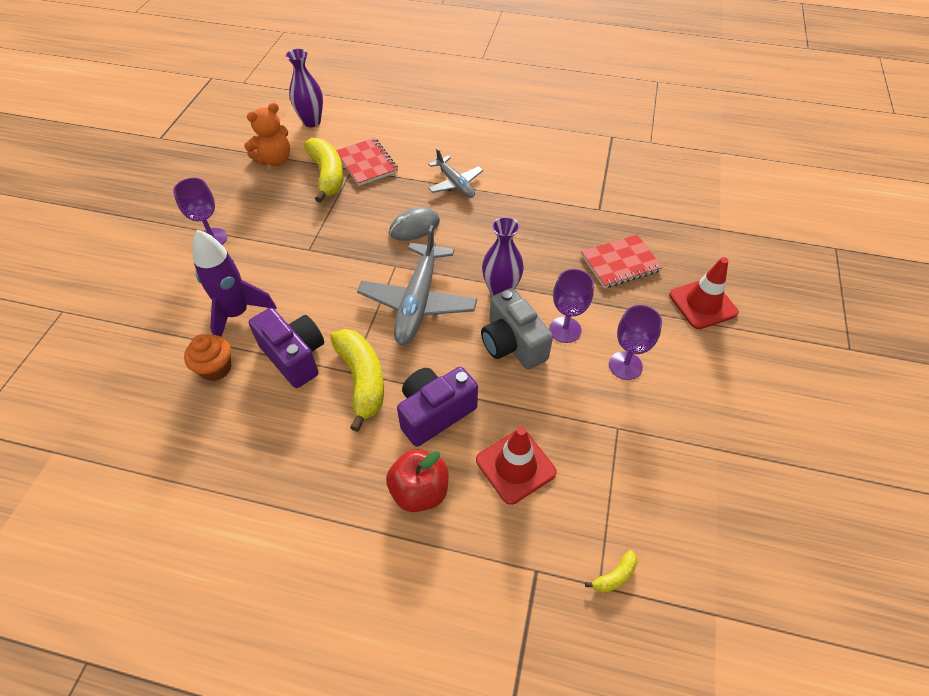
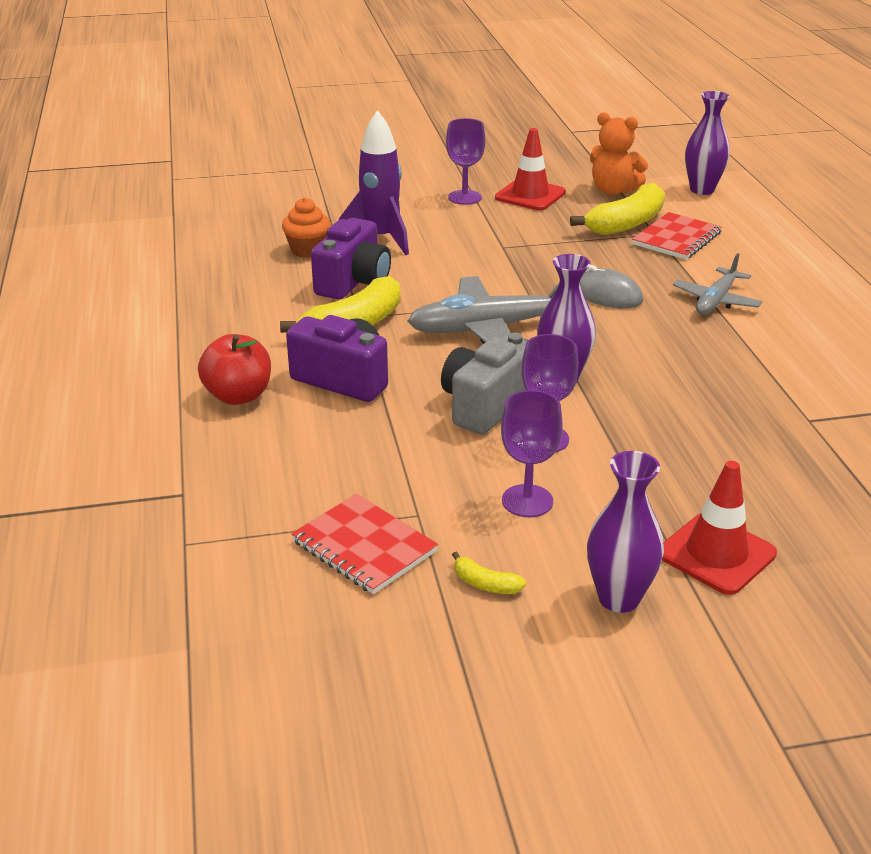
camera: 65 degrees right, 20 degrees down
(515, 466) = (308, 449): red traffic cone -> red traffic cone (530, 195)
(614, 576) = (202, 552): yellow banana -> yellow banana (485, 584)
(620, 263) = (718, 460): red notebook -> red notebook (364, 546)
(727, 362) = (619, 598): none -> purple vase

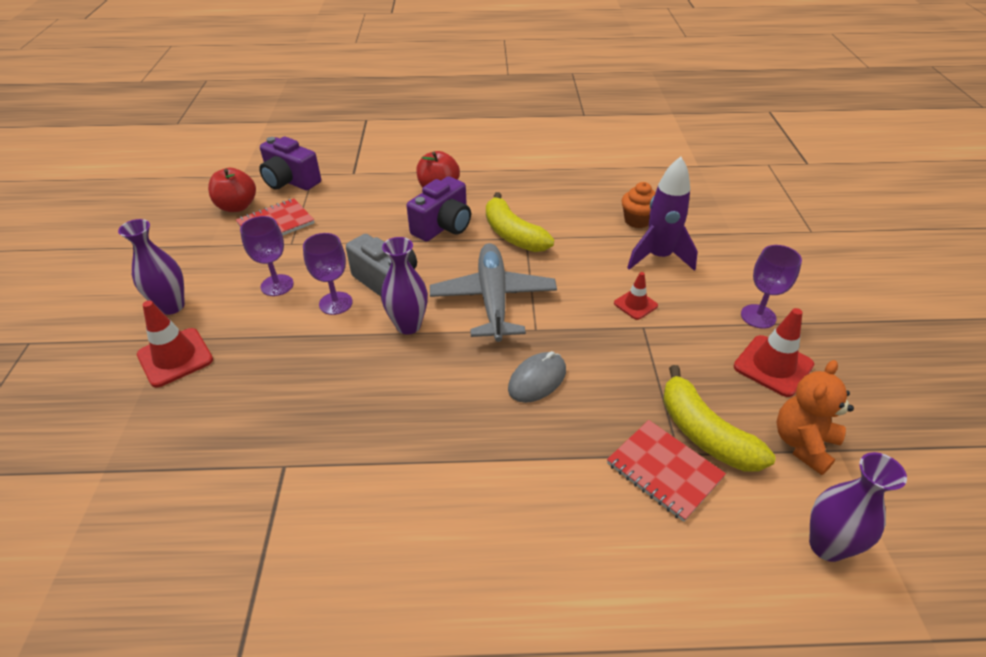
camera: 100 degrees right, 10 degrees up
(313, 615) = (237, 206): none -> red apple
(353, 282) = (580, 238): purple camera -> purple camera (290, 181)
(469, 250) = (635, 304): none -> red traffic cone
(485, 584) = (219, 260): yellow banana -> none
(716, 300) = (511, 463): grey plane -> none

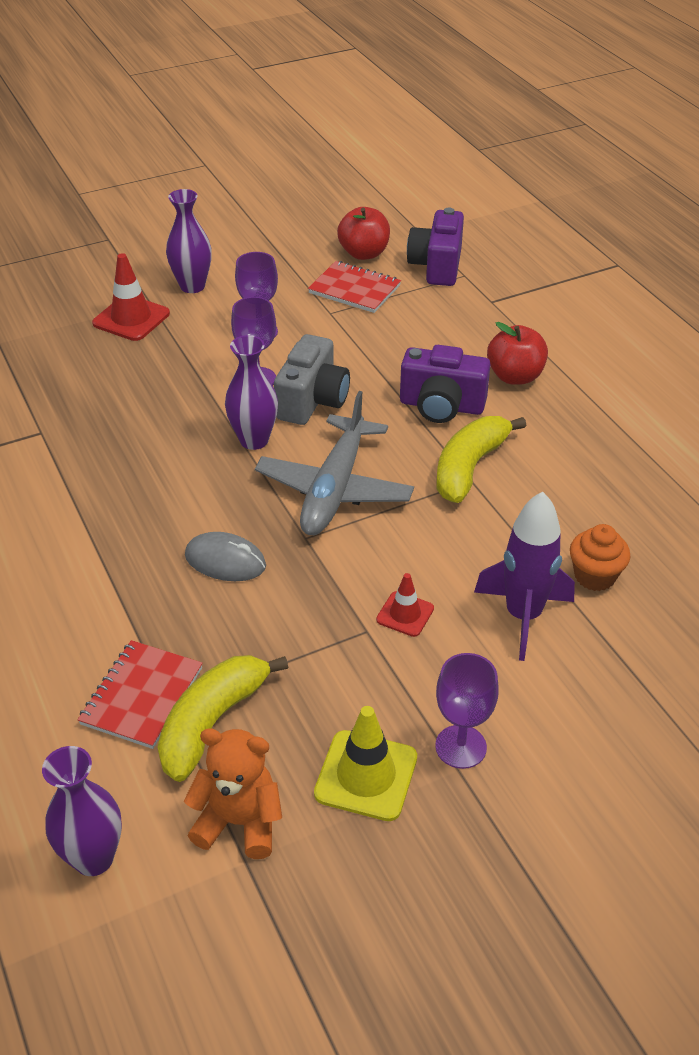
camera: 65 degrees right, 0 degrees up
(493, 299) = (335, 488): grey plane -> grey plane turned 135 degrees clockwise
(773, 366) = (366, 775): red traffic cone -> yellow traffic cone

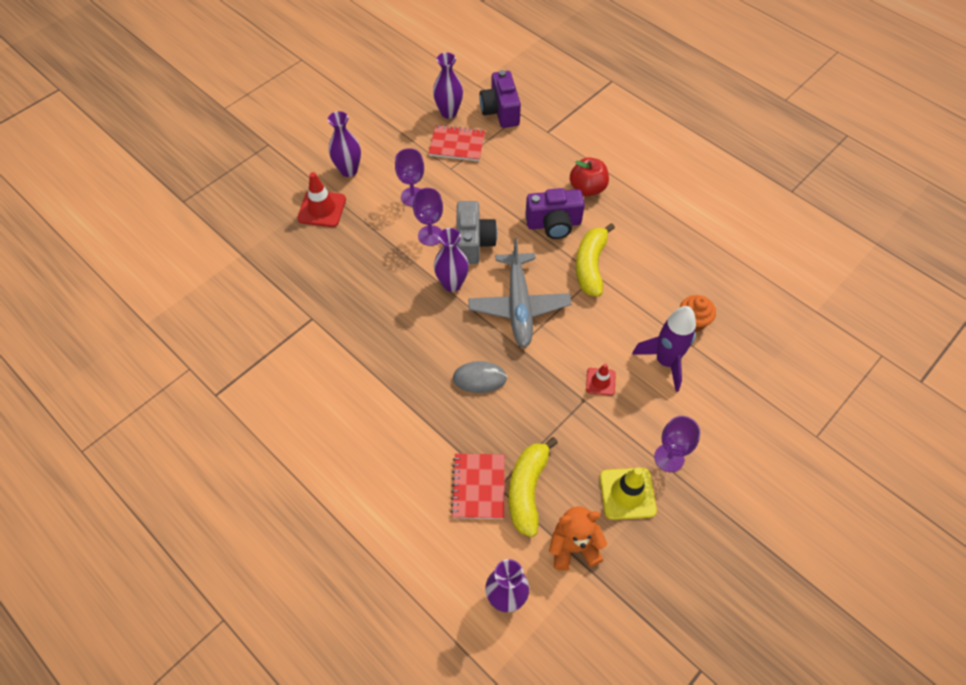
camera: 20 degrees left, 15 degrees up
(364, 253) = (449, 112): red apple -> purple vase

